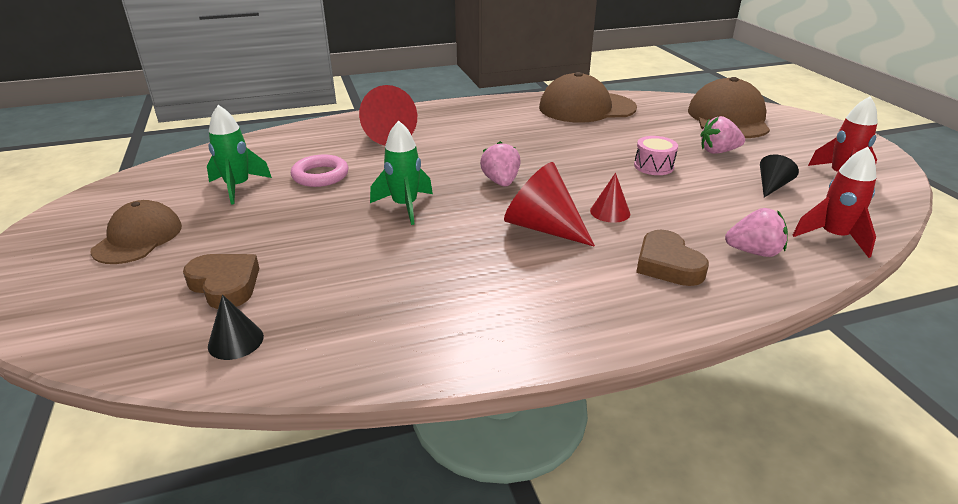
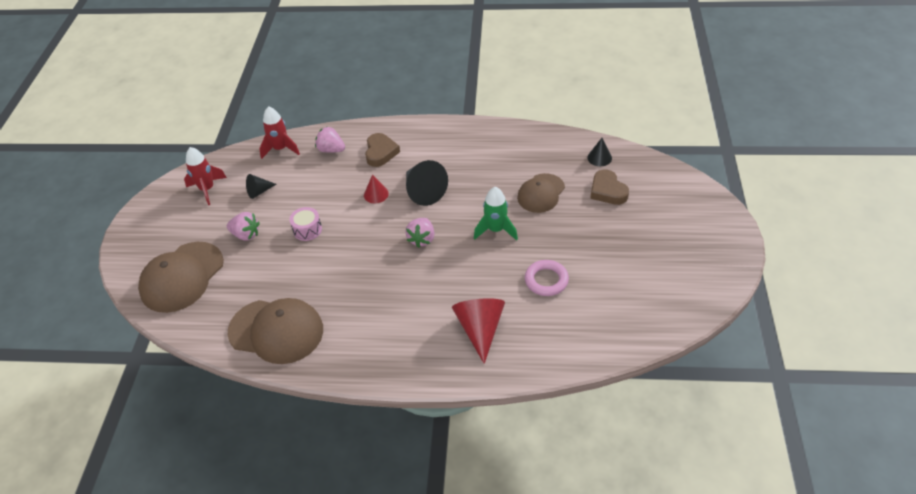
camera: 155 degrees left, 15 degrees up
(138, 238) = (666, 240): brown cap -> brown cap (541, 193)
(238, 187) = (608, 281): green rocket -> none
(543, 227) = (423, 191): red cone -> black cone

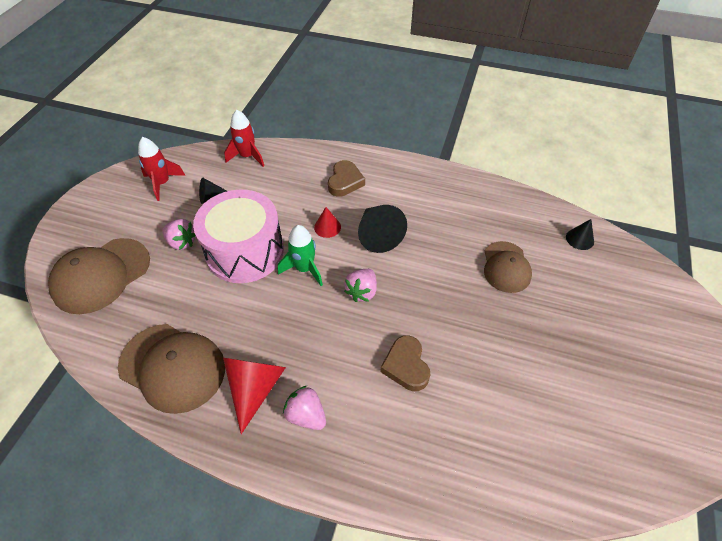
camera: 10 degrees right, 5 degrees up
(307, 230) = (245, 251): pink drum -> pink drum, size x2.46
(331, 150) = (296, 168): pink strawberry -> pink strawberry (306, 415)
(480, 329) = (400, 428): red cone -> red cone (255, 388)
(496, 230) = (446, 300): green rocket -> green rocket (304, 269)
(541, 193) = (506, 267): brown cap -> brown cap turned 45 degrees counterclockwise
(546, 280) = (492, 381): pink ring -> none
(607, 191) = (583, 282): brown heart -> brown heart (406, 366)

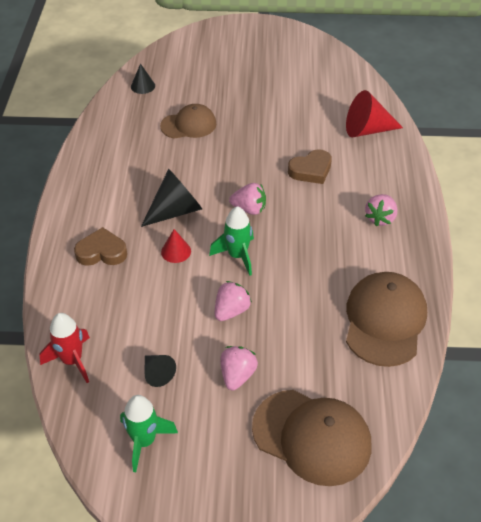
camera: 105 degrees left, 5 degrees down
(162, 183) = (144, 441): red rocket -> green rocket
(245, 251) = (231, 311): pink drum -> pink strawberry
(255, 388) = (374, 256): red cone -> red cone (367, 130)

